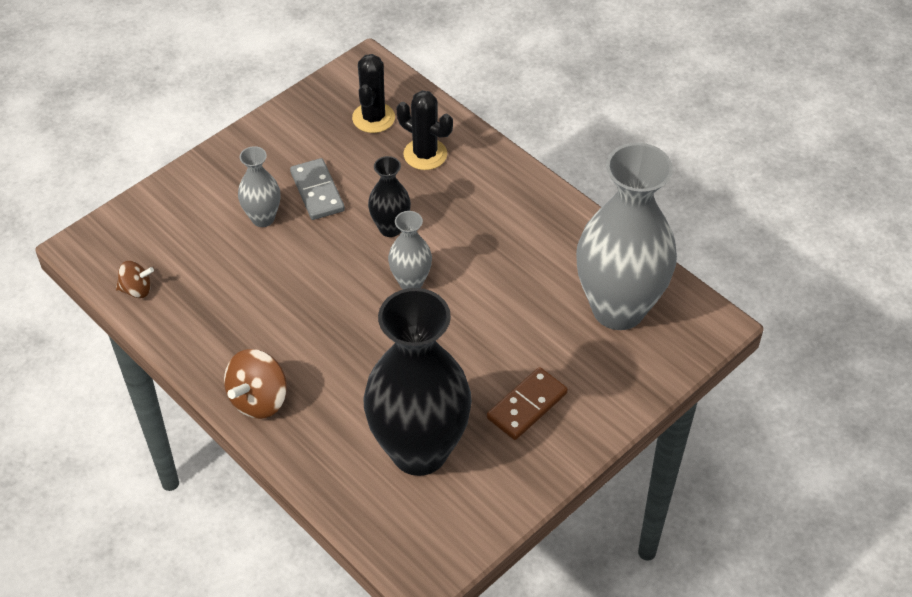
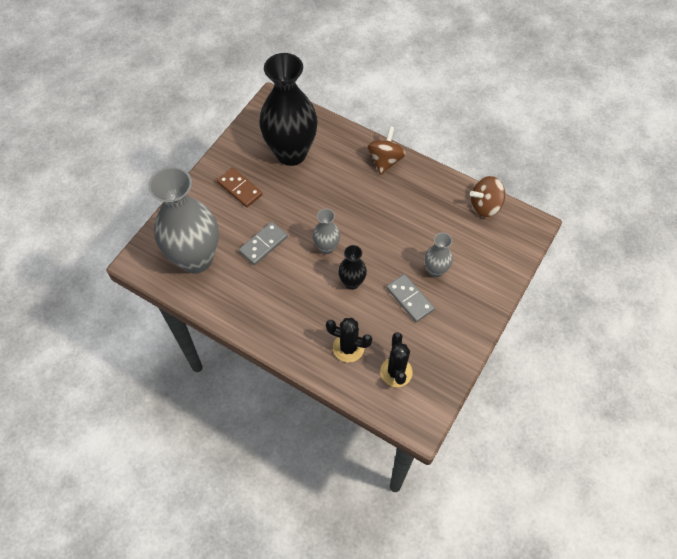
camera: 165 degrees right, 10 degrees up
(137, 290) = (485, 206): brown spinning top -> brown spinning top, size x1.65
(508, 307) = (263, 244): none -> grey domino
(527, 406) = (239, 189): brown domino -> brown domino turned 75 degrees counterclockwise

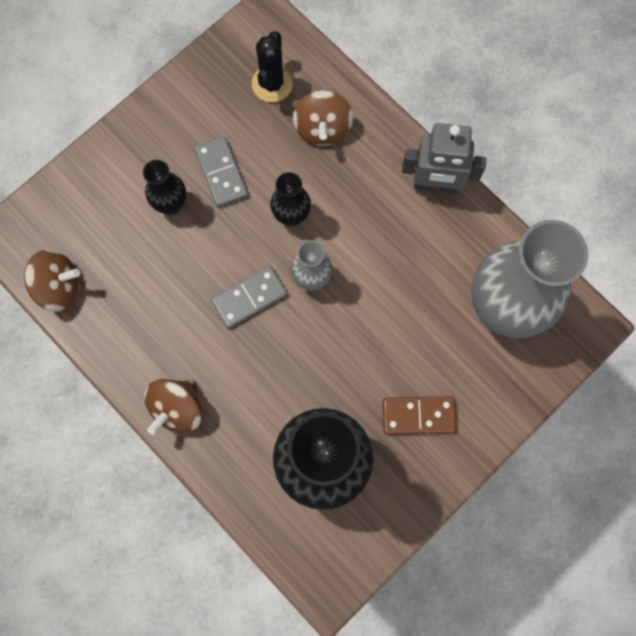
camera: 165 degrees left, 15 degrees up
(239, 189) = (418, 415): brown domino -> brown domino turned 60 degrees counterclockwise
(256, 327) = (435, 185): none -> grey robot
(263, 244) = (401, 307): grey domino -> grey domino (249, 297)
(348, 348) = (322, 128): black cactus -> brown spinning top
(435, 270) = (171, 204): grey vase -> black vase

